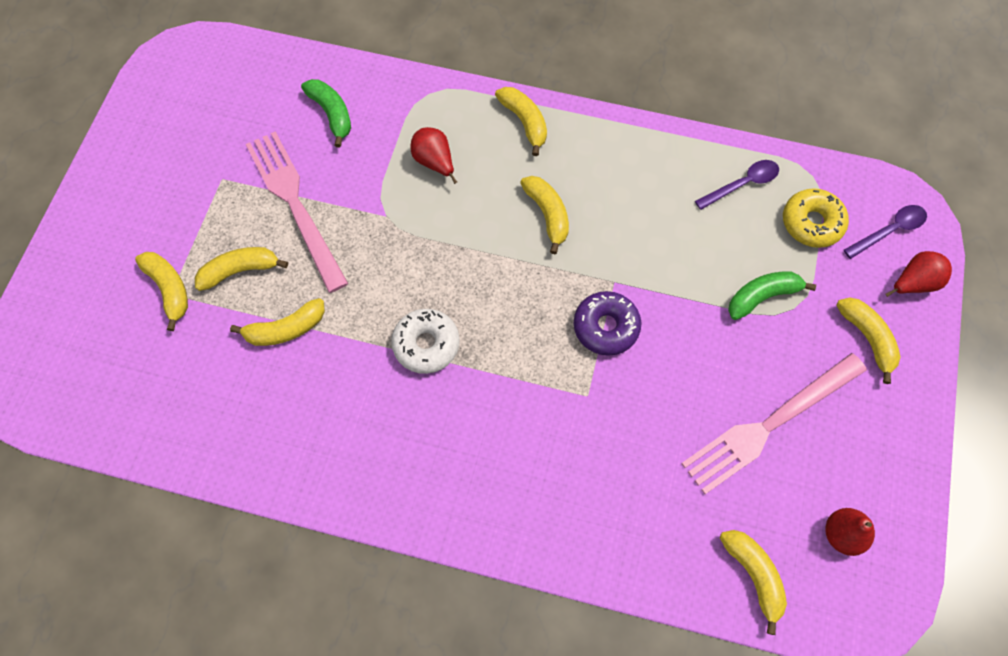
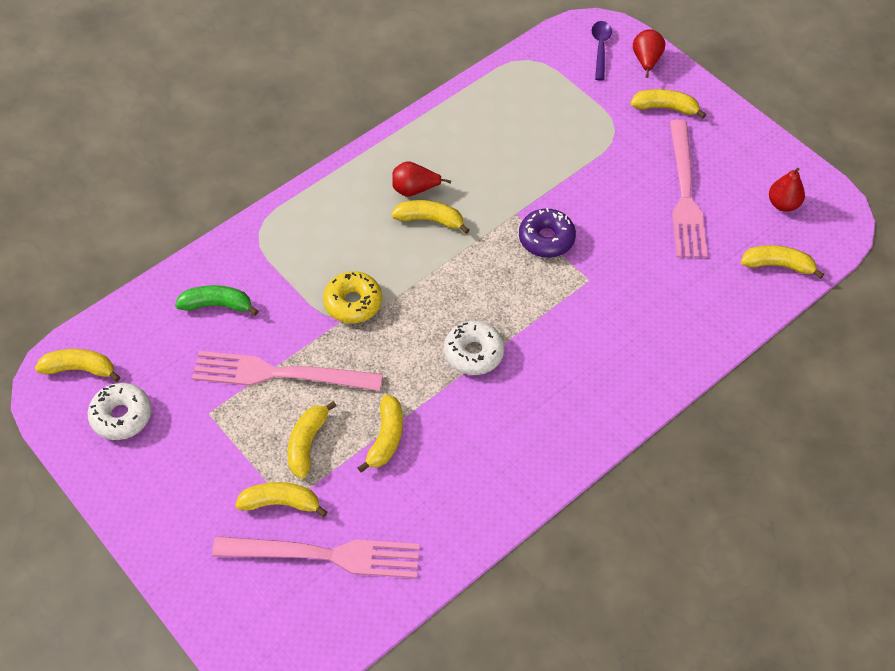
camera: 55 degrees left, 10 degrees down
(139, 356) = (325, 555): none -> pink fork
(179, 121) = (121, 416): none -> white donut
(434, 162) = (324, 262): red pear -> red pear (415, 190)
(524, 122) = (340, 188): yellow banana -> yellow banana (80, 369)
(742, 184) = (501, 99): purple spoon -> none
(762, 296) = (593, 141): green banana -> none
(812, 223) = (562, 82): yellow donut -> yellow donut (353, 303)

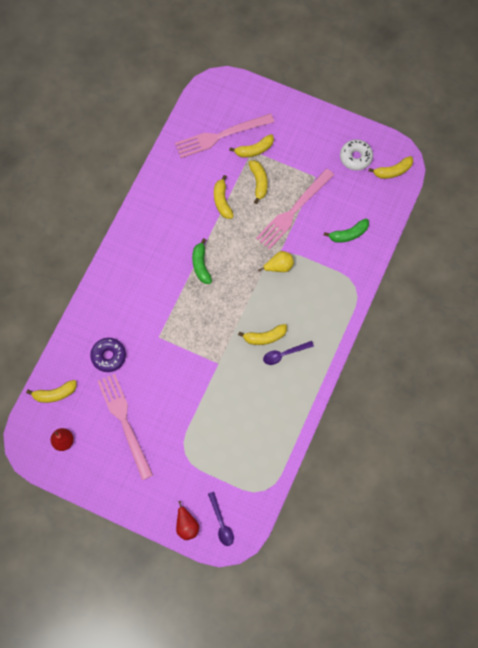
camera: 155 degrees right, 15 degrees up
(279, 374) = (293, 211): pink fork -> pink fork turned 150 degrees clockwise
(353, 303) = (279, 266): yellow donut -> yellow pear
(415, 190) = (284, 354): red pear -> purple spoon
(473, 353) = (201, 265): white donut -> green banana
(546, 239) = (193, 353): purple donut -> purple donut (108, 356)
(665, 108) = (160, 488): yellow banana -> none

